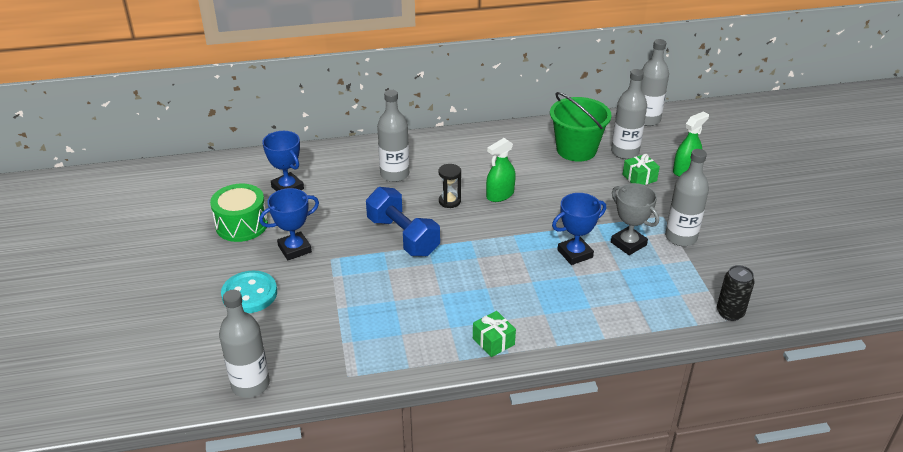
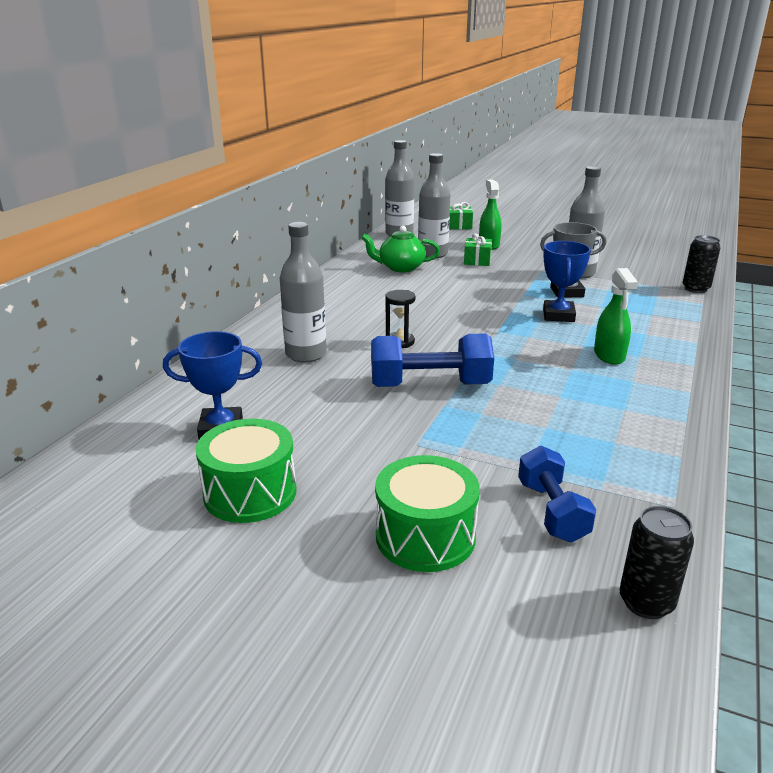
camera: 55 degrees left, 10 degrees down
(249, 294) = (425, 536): turquoise button -> green drum
(250, 384) = (646, 602): grey bottle -> black can
(294, 249) = (364, 465): blue trophy -> none
(304, 330) = (552, 511): none -> blue dumbbell
(493, 341) = (667, 393): green gift -> green gift (459, 226)
(500, 195) = (423, 316): green spray bottle -> green spray bottle (609, 355)
(576, 150) = (400, 268): green bucket -> green teapot

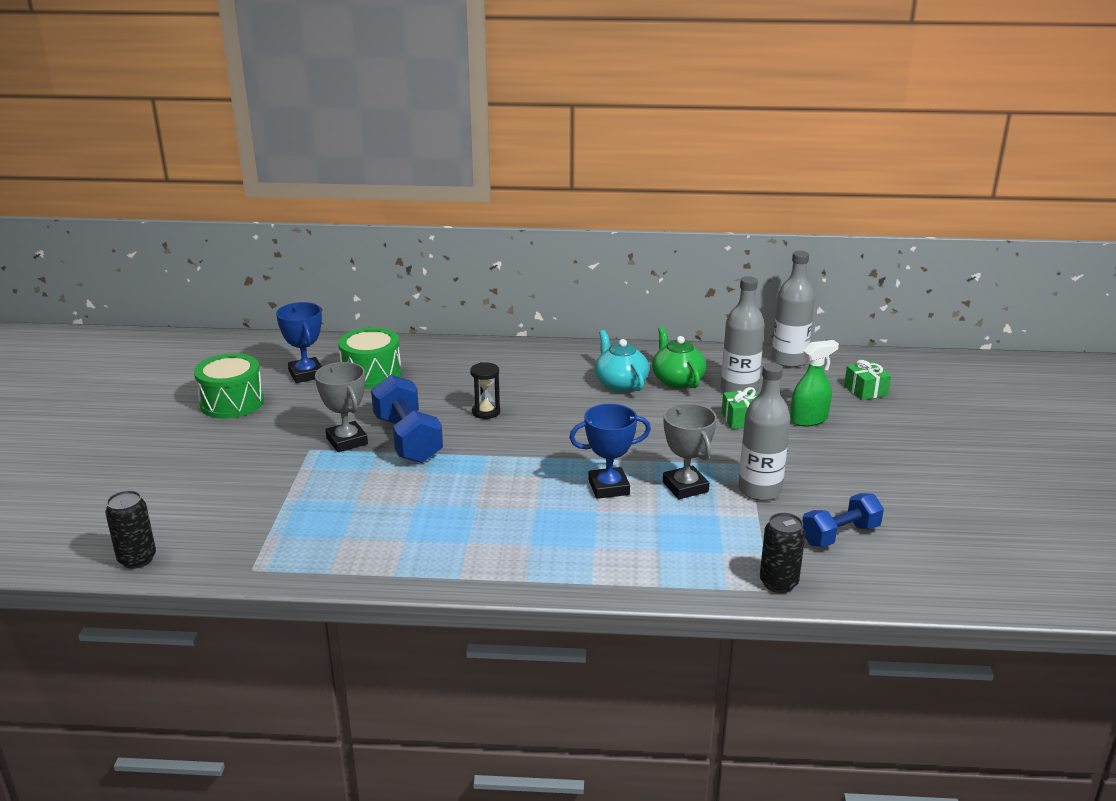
camera: 70 degrees right, 0 degrees up
(306, 354) = (437, 377): grey bottle -> none
(389, 285) = (620, 383): none -> turquoise teapot
(412, 419) = (347, 441): none -> grey trophy
(425, 536) = (196, 470): green drum -> green drum (371, 374)
(552, 511) = (233, 515): blue dumbbell -> blue dumbbell (840, 535)
(609, 355) = (520, 525): green spray bottle -> none

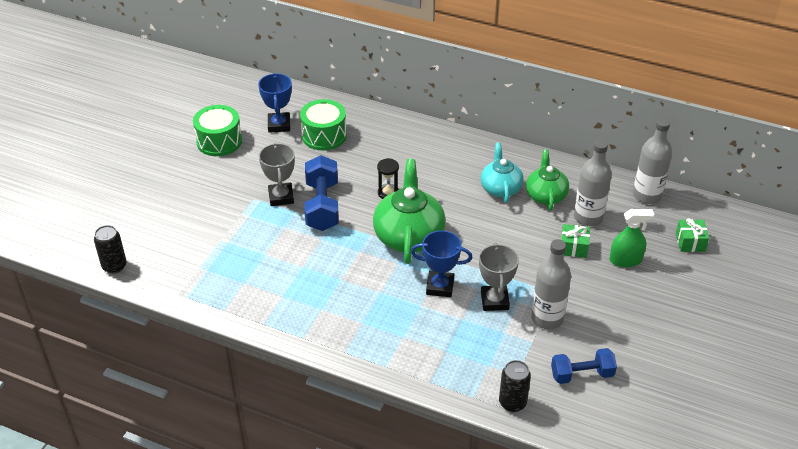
camera: 20 degrees right, 15 degrees up
(537, 447) = (409, 236): none -> green teapot

